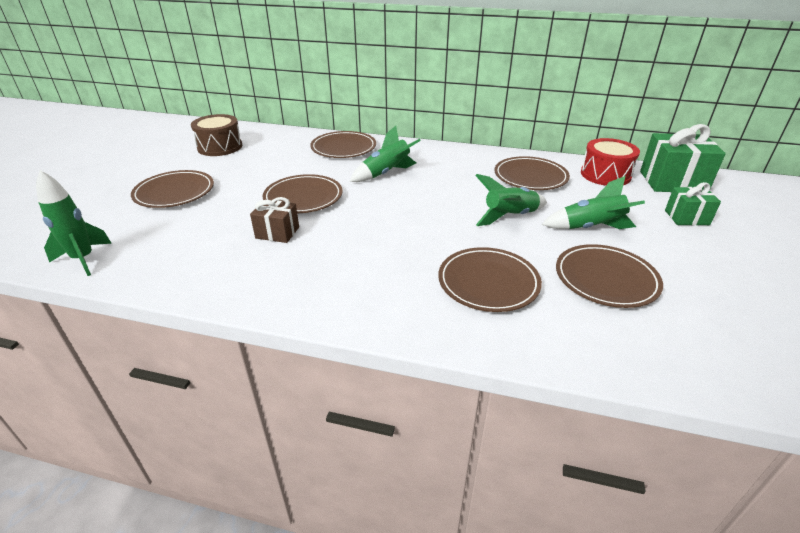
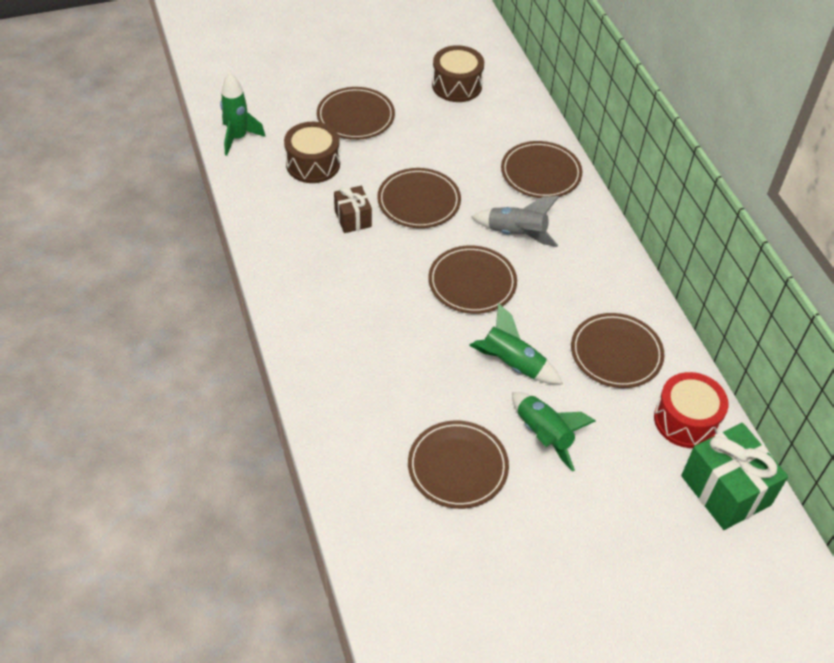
camera: 55 degrees right, 15 degrees up
(187, 230) = (313, 164): none -> brown drum
(386, 173) = (516, 234): green rocket -> grey rocket
(488, 282) = (389, 386): brown plate -> brown plate (472, 283)
(686, 217) = (637, 515): green gift -> none

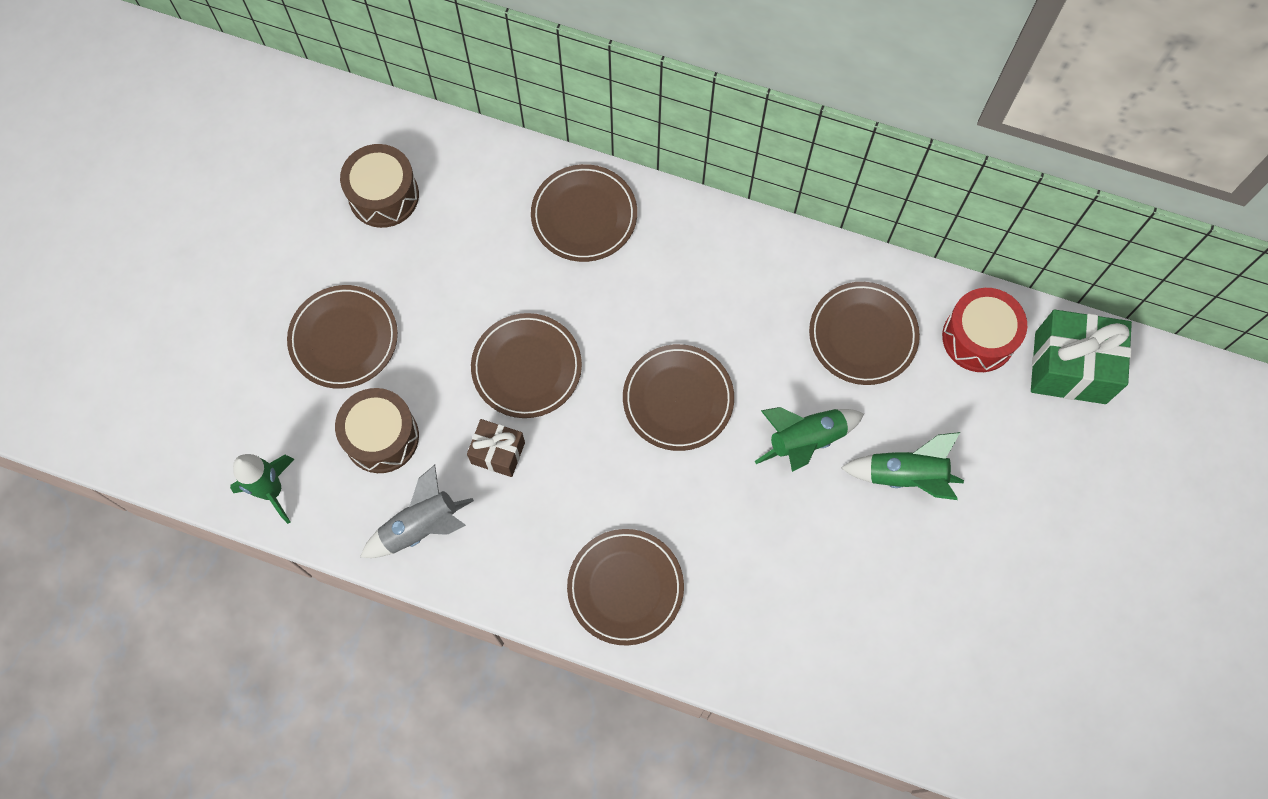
camera: 50 degrees left, 20 degrees up
(457, 467) = (885, 581): brown plate -> brown plate (625, 587)
(516, 234) = (648, 306): grey rocket -> grey rocket (421, 526)

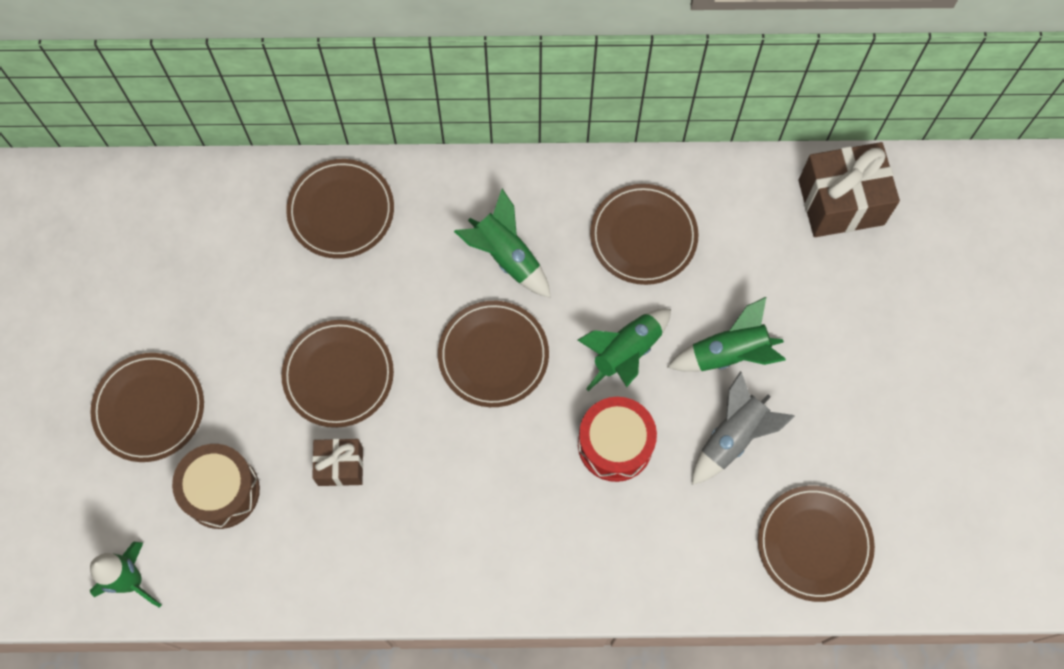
camera: 20 degrees left, 0 degrees up
(383, 195) = (138, 256): brown drum -> none
(421, 526) = (292, 563): grey rocket -> grey rocket (733, 437)
(625, 587) = (508, 551): brown plate -> brown plate (814, 544)
(724, 310) = (506, 256): none -> green rocket
(978, 338) = (749, 203): red drum -> red drum (615, 444)
(1070, 367) = (841, 202): green gift -> brown gift

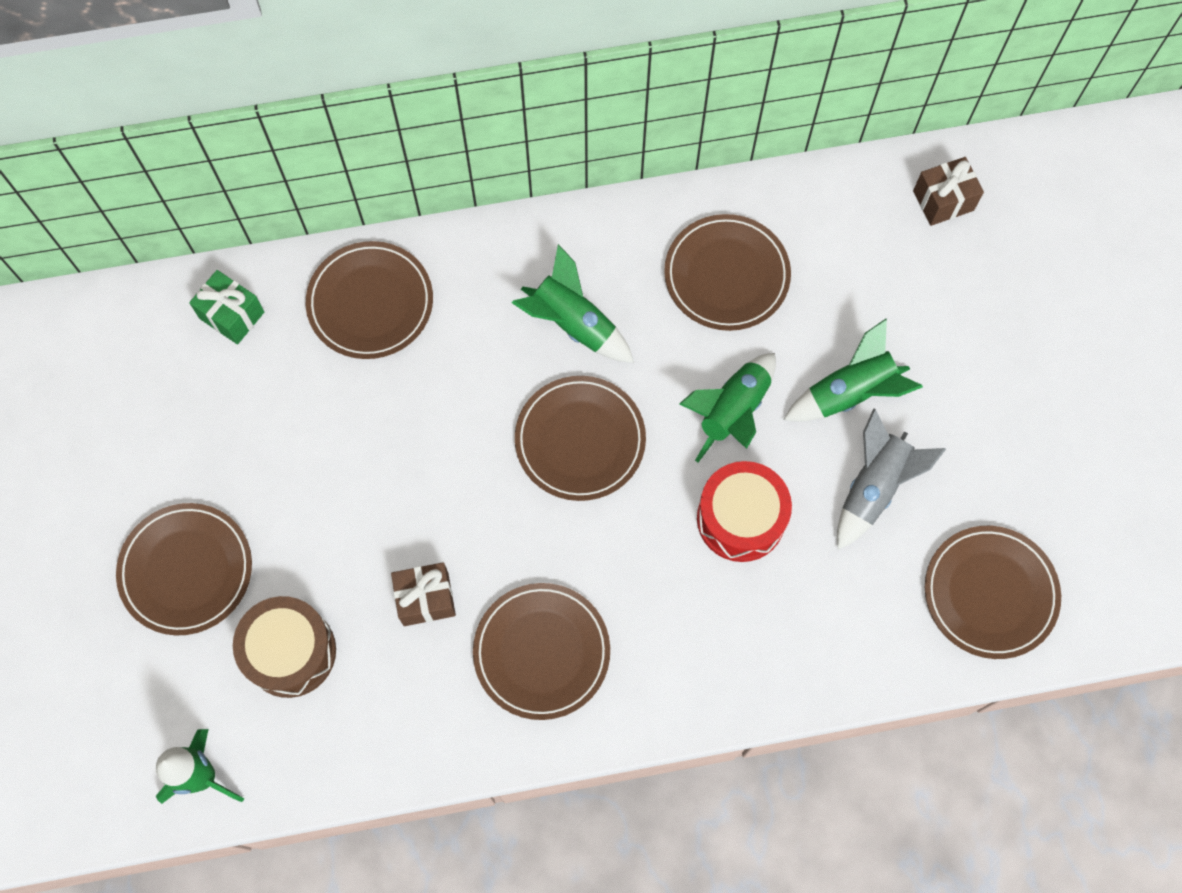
camera: 10 degrees left, 0 degrees up
(225, 202) = (232, 315): none -> green gift
(338, 375) = (403, 493): brown plate -> brown plate (541, 652)
(841, 202) = (943, 200): brown gift -> brown gift, size x0.57

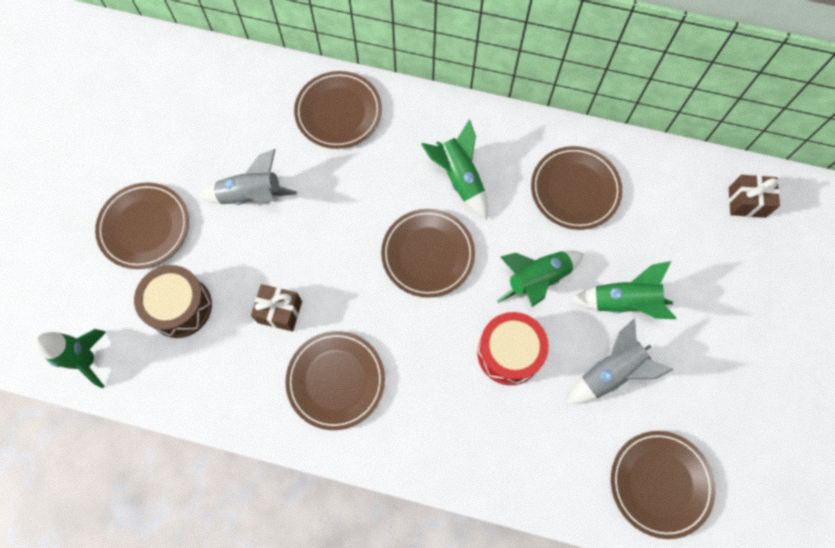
camera: 25 degrees right, 0 degrees up
(232, 315) = (251, 85): green gift -> none
(310, 465) = (252, 196): none -> grey rocket

